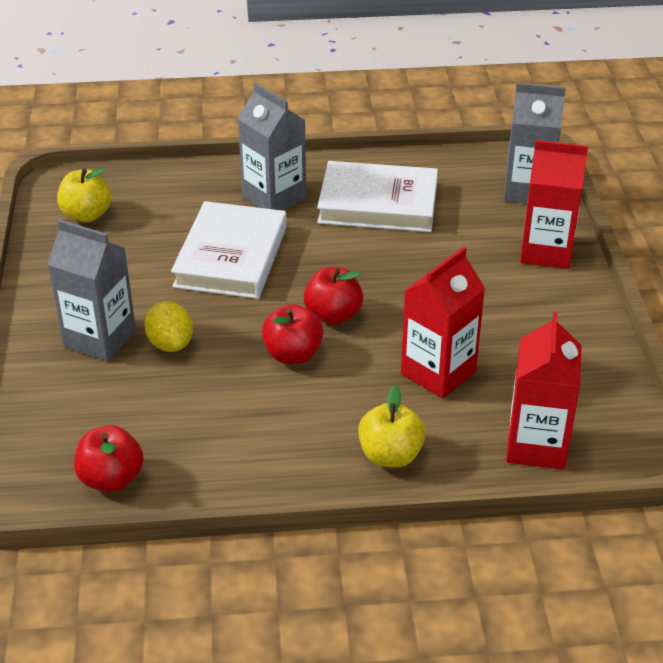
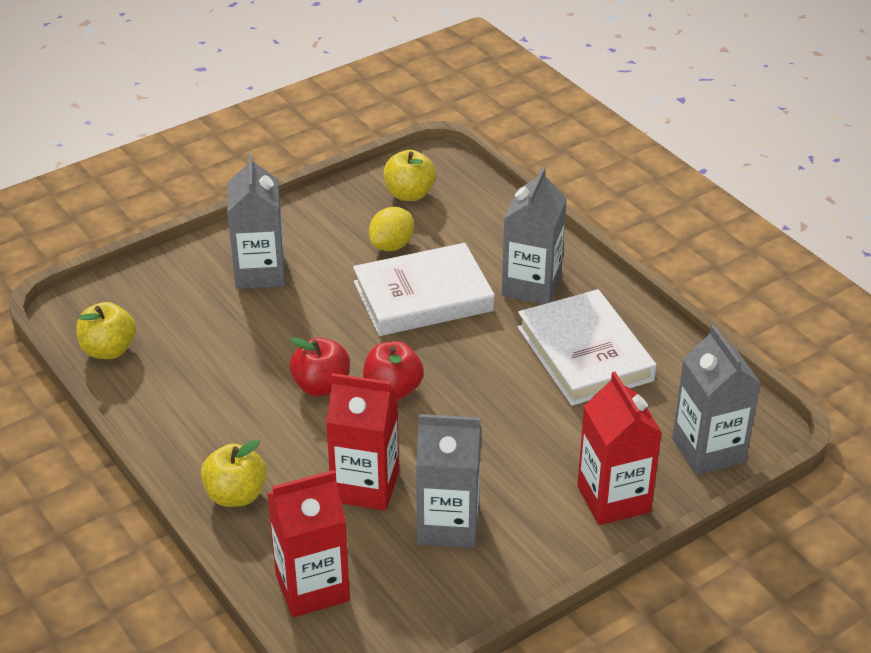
camera: 60 degrees right, 0 degrees up
(111, 479) = (109, 350): red apple -> yellow apple
(170, 344) = (282, 312): yellow lemon -> yellow lemon (391, 245)
(516, 343) = (448, 525): none -> grey carton

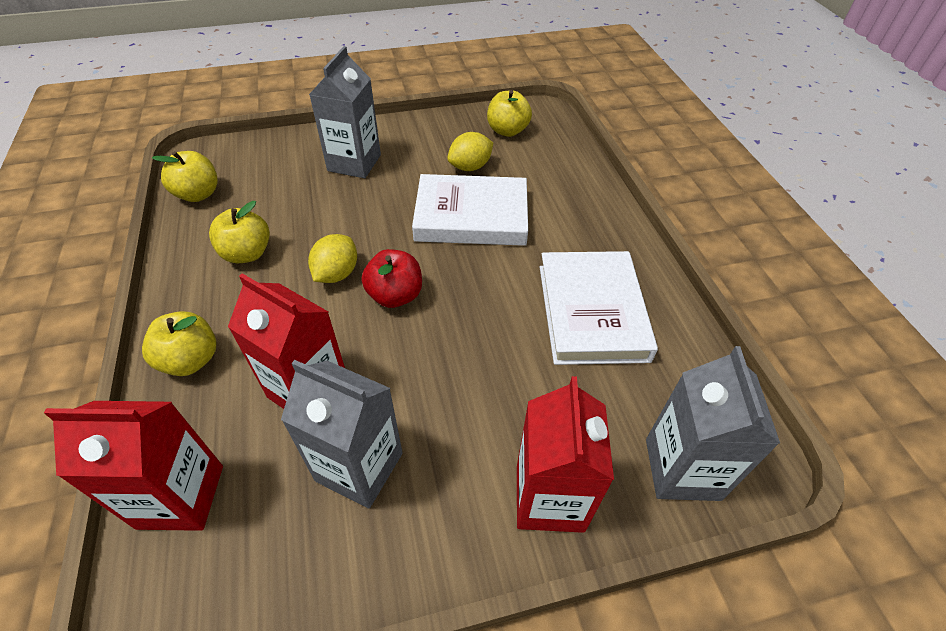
camera: 20 degrees right, 10 degrees up
(214, 393) = (247, 253): none -> yellow apple
(321, 386) = (337, 274): red apple -> yellow lemon
(531, 286) = (571, 231): grey carton -> none

